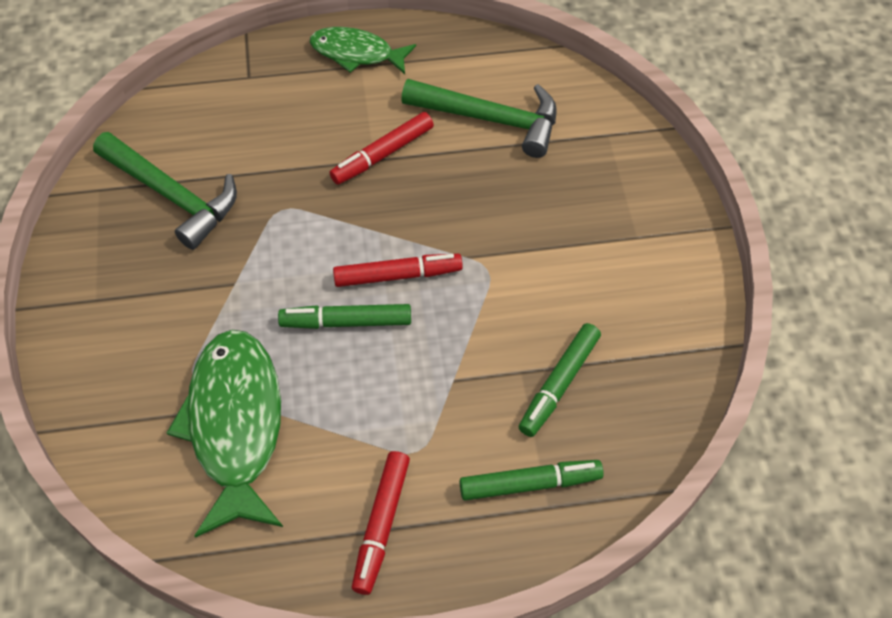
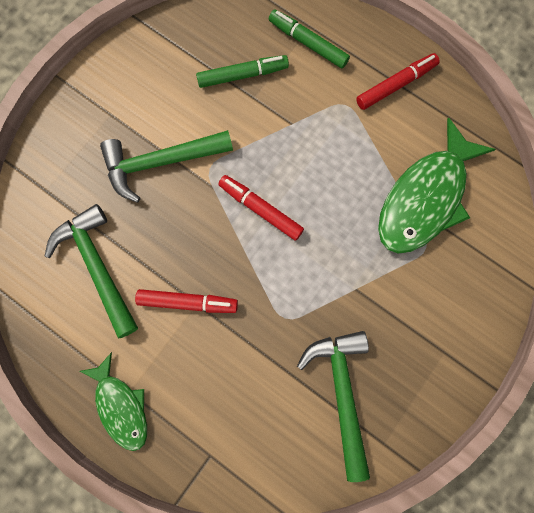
camera: 135 degrees left, 20 degrees up
(346, 322) = (315, 206): green marker -> none
(538, 237) = (161, 162): none -> green hammer

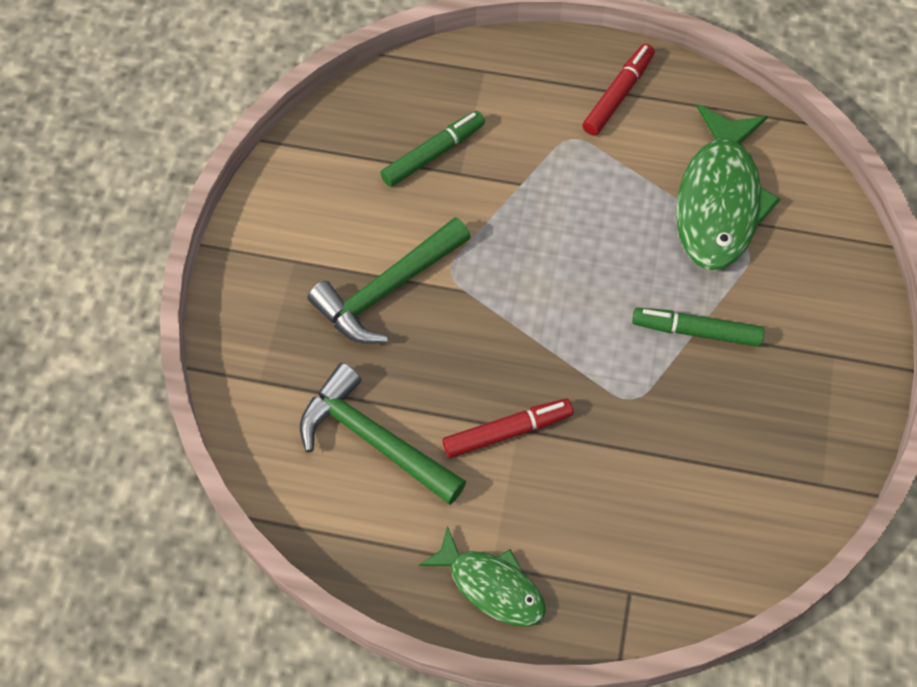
camera: 25 degrees left, 15 degrees down
(261, 209) = (537, 292): red marker -> none
(308, 43) = (491, 89): green marker -> green marker (696, 331)
(342, 393) = (744, 451): green hammer -> none

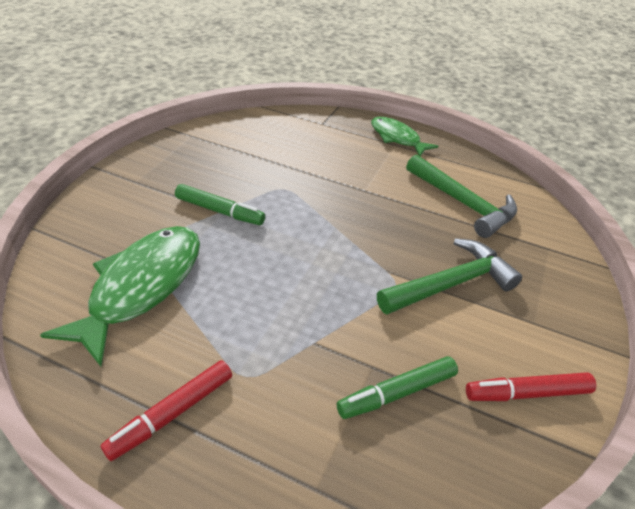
camera: 170 degrees left, 20 degrees down
(507, 432) = (373, 190): red marker -> red marker (527, 393)

